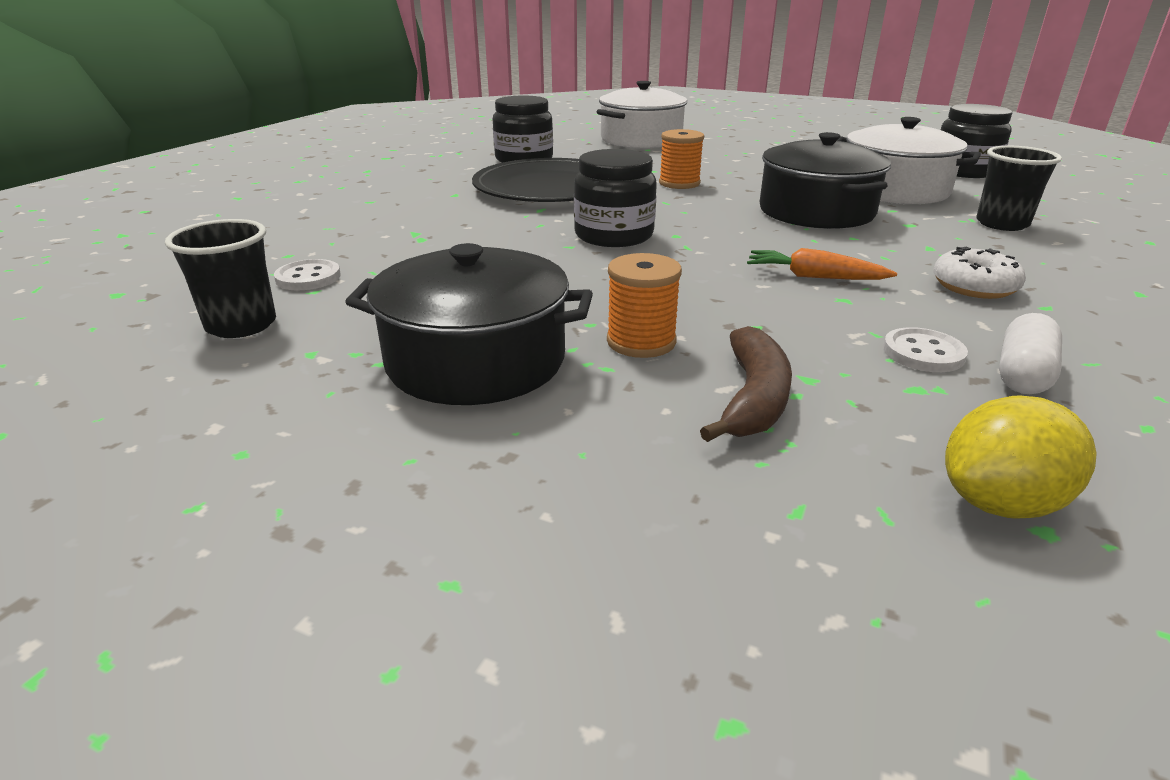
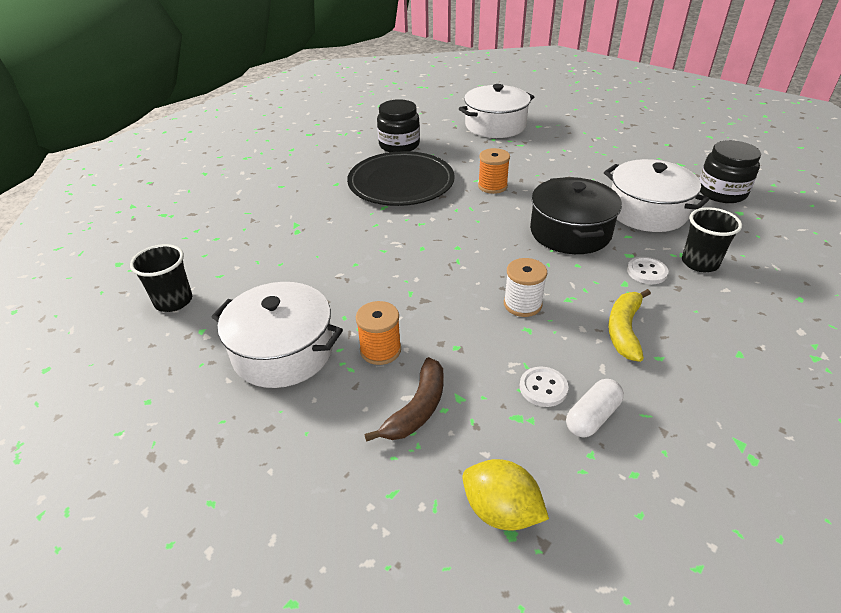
camera: 15 degrees right, 10 degrees up
(308, 278) = (220, 262): white button -> white button (646, 272)
(476, 361) = (283, 351): black pot -> white pot
(614, 235) = (416, 242): black jar -> none
(814, 277) = (522, 304): orange carrot -> white spool
(974, 287) = (624, 330): white donut -> yellow banana
(1000, 503) = (501, 511): yellow lemon -> yellow lemon turned 45 degrees clockwise

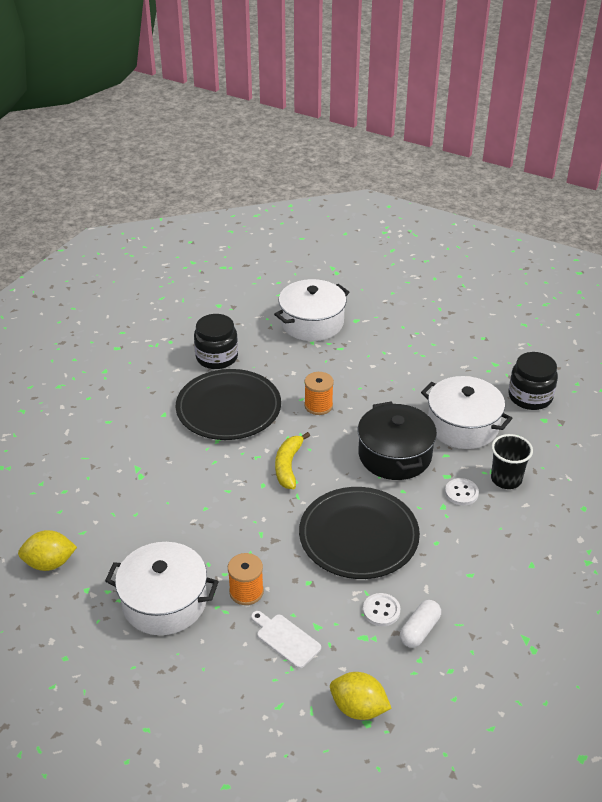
camera: 10 degrees left, 0 degrees up
(173, 301) = (50, 563): black cup -> yellow lemon
(417, 409) = (285, 639): brown banana -> white cutting board
(522, 304) = (358, 536): white spool -> black plate
(624, 330) = (443, 552): yellow banana -> yellow banana (288, 466)

